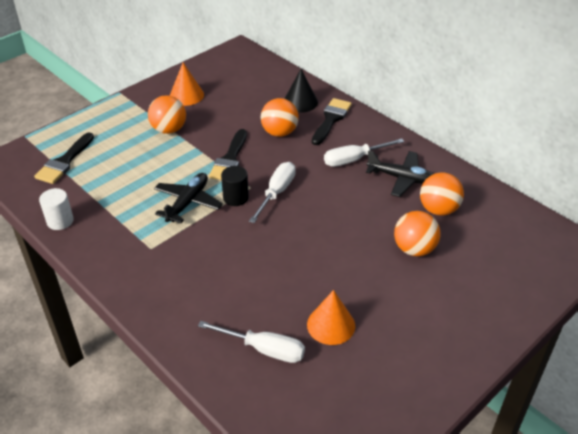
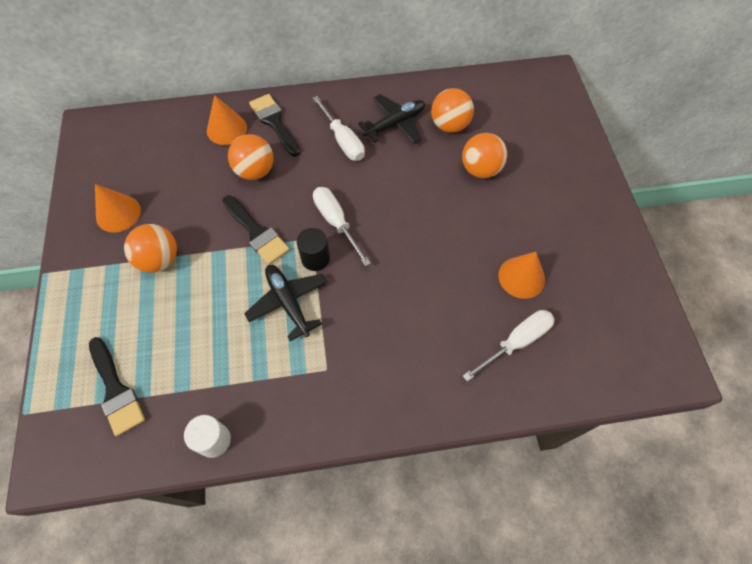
camera: 55 degrees left, 20 degrees up
(300, 102) = (226, 129): black cone -> orange cone
(354, 159) = (343, 140): white screwdriver -> white screwdriver turned 45 degrees counterclockwise

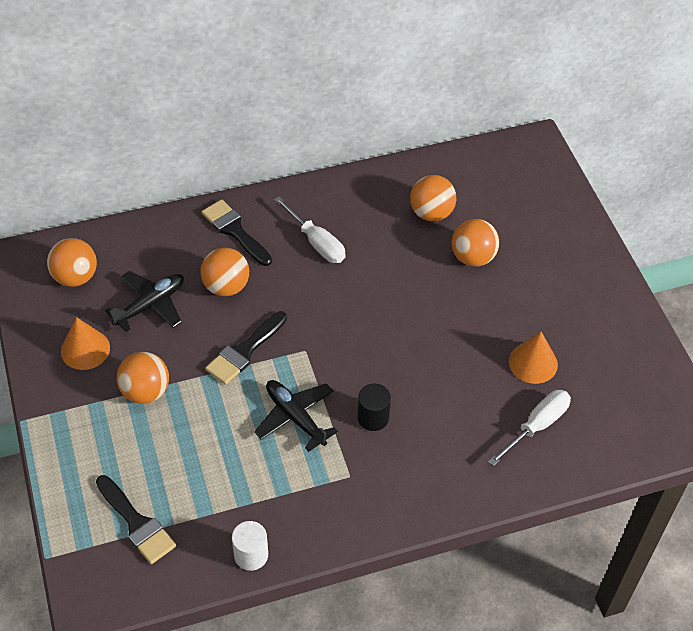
camera: 10 degrees left, 10 degrees down
(129, 148) = (75, 277): none -> orange ball
(226, 129) = (182, 244): orange cone -> none
(256, 232) = (244, 351): black brush -> black brush turned 90 degrees clockwise
(315, 258) = (314, 370): black cylinder -> black cylinder (373, 417)
(336, 222) = (328, 330): white screwdriver -> none
(395, 124) = (371, 218): black plane -> black plane (150, 305)

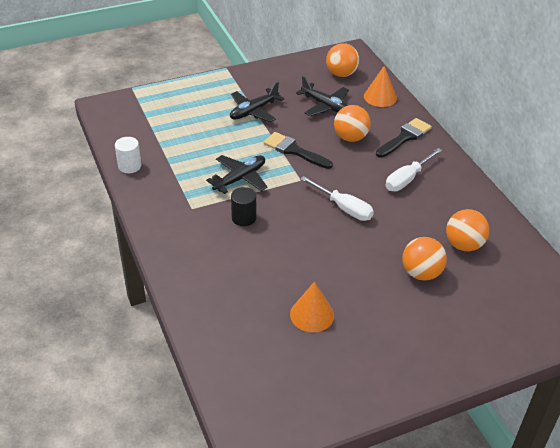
camera: 85 degrees right, 10 degrees down
(85, 349) = (283, 84): orange cone -> orange cone (380, 97)
(136, 523) = (154, 117): black brush -> none
(145, 391) = (253, 111): orange ball -> black plane
(537, 426) = (245, 317): white screwdriver -> white screwdriver (344, 208)

